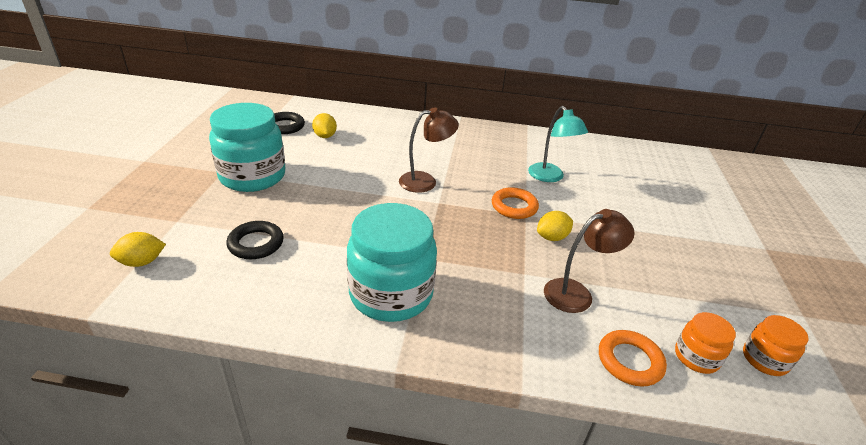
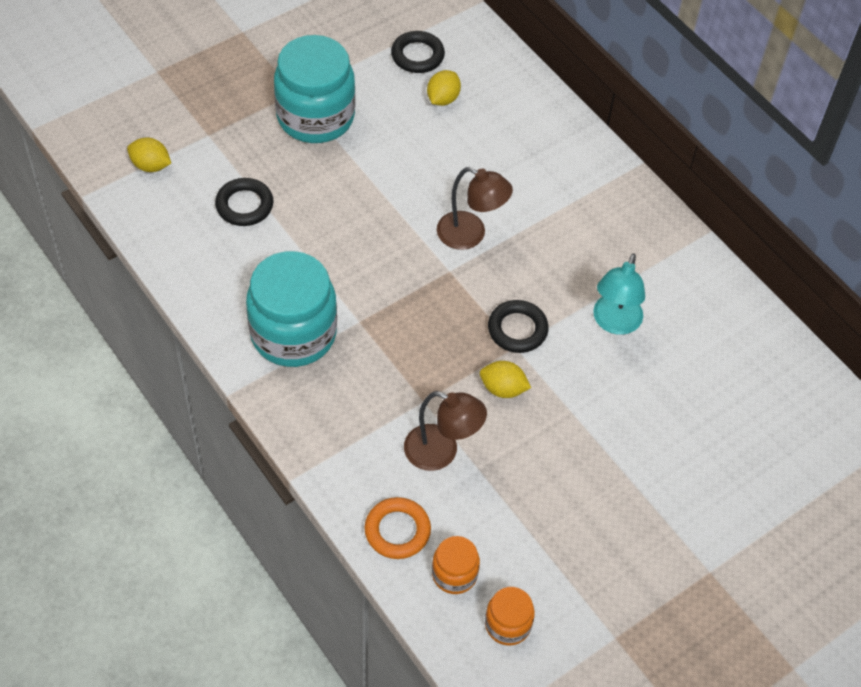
camera: 45 degrees right, 20 degrees up
(514, 206) = (517, 329): orange ring -> black ring

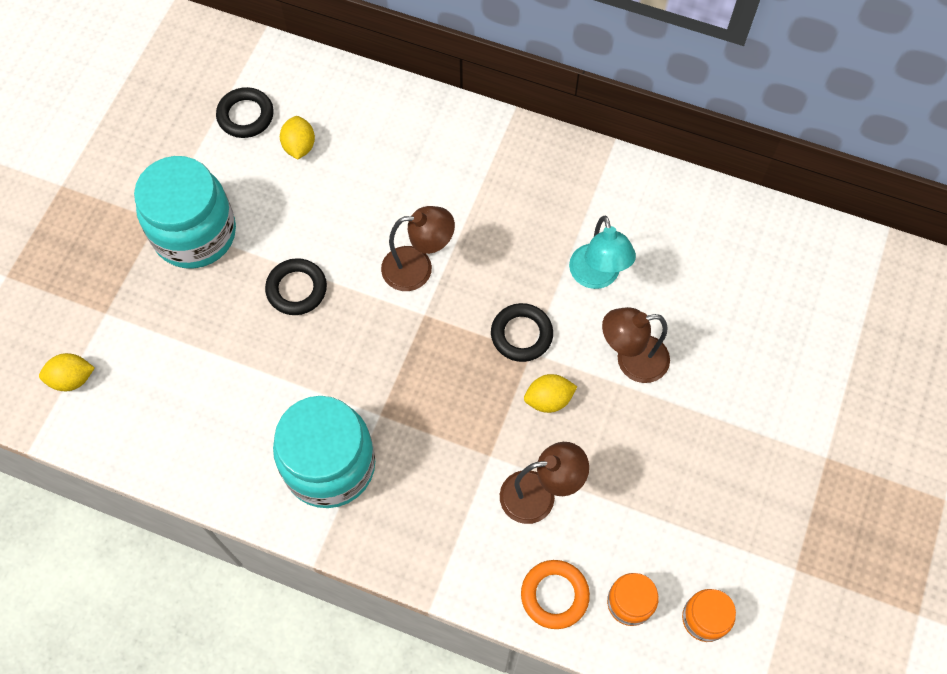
camera: 30 degrees left, 10 degrees up
(244, 205) = (192, 364): black ring -> black ring (296, 289)
(595, 400) = (631, 361): none -> brown lamp

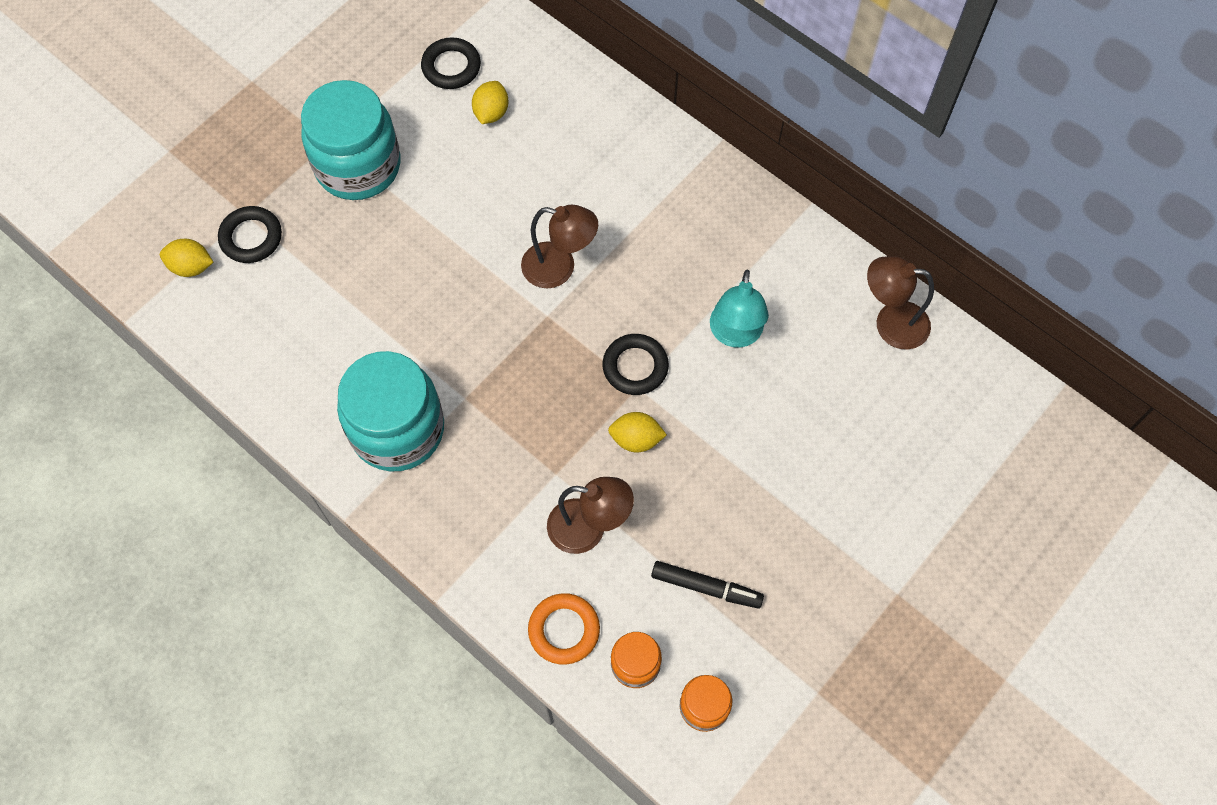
camera: 20 degrees right, 0 degrees up
(296, 289) = (433, 250): black ring -> black ring (251, 237)
(631, 361) = (735, 429): brown lamp -> brown lamp (890, 323)
(663, 511) = (706, 587): none -> black marker

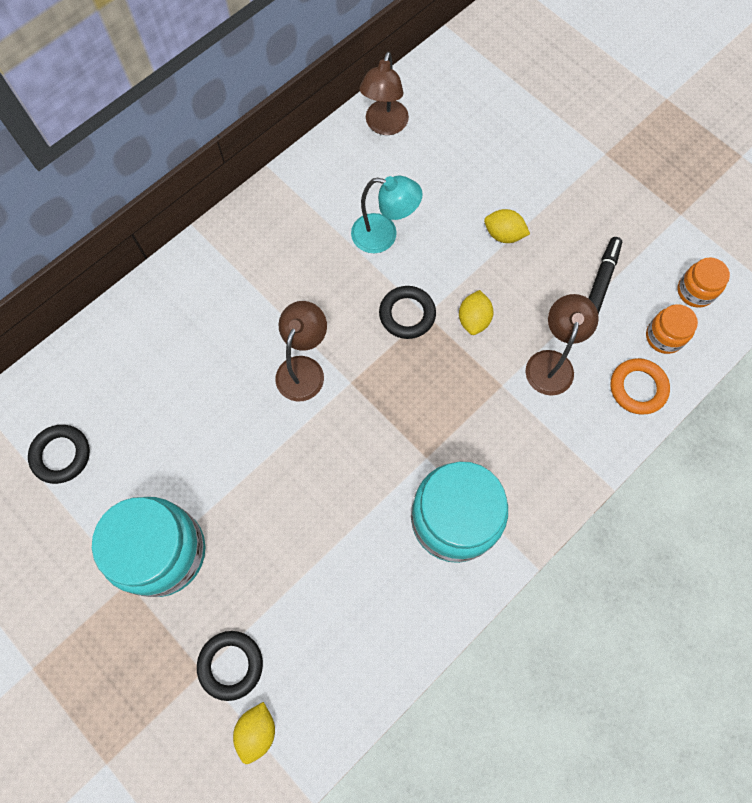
camera: 85 degrees left, 5 degrees up
(491, 113) = (124, 419): yellow lemon -> yellow lemon (503, 234)

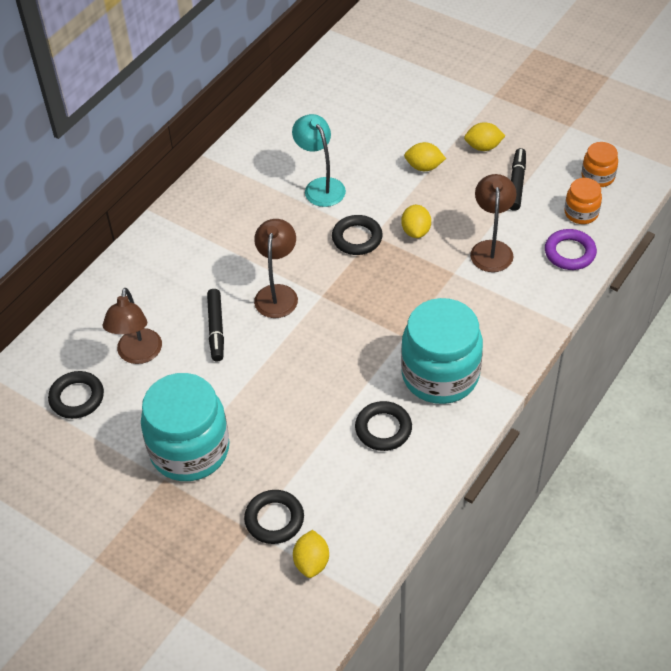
camera: 10 degrees left, 20 degrees down
(227, 400) = (216, 329): none -> black marker
(375, 575) = (383, 429): none -> black ring
(384, 125) = (298, 109): brown lamp -> brown lamp (138, 355)
(384, 235) = (320, 186): turquoise lamp -> turquoise lamp turned 120 degrees counterclockwise
(576, 222) = (483, 147): none -> yellow lemon
(638, 388) = (569, 253): orange ring -> purple ring

